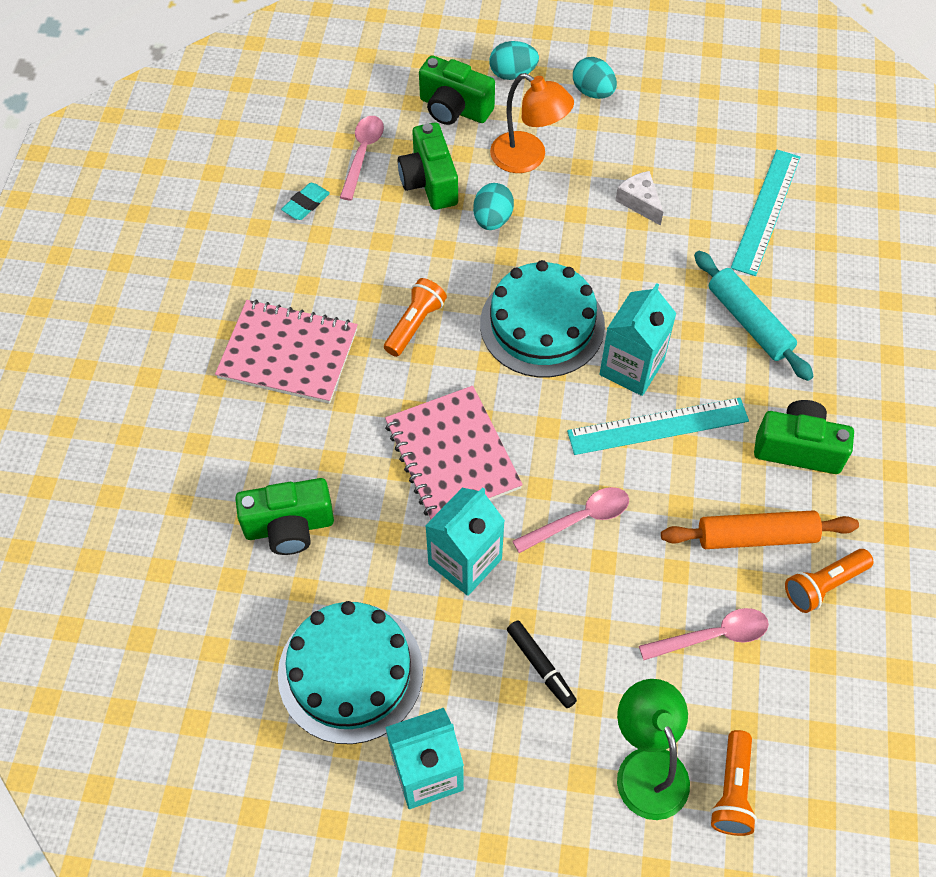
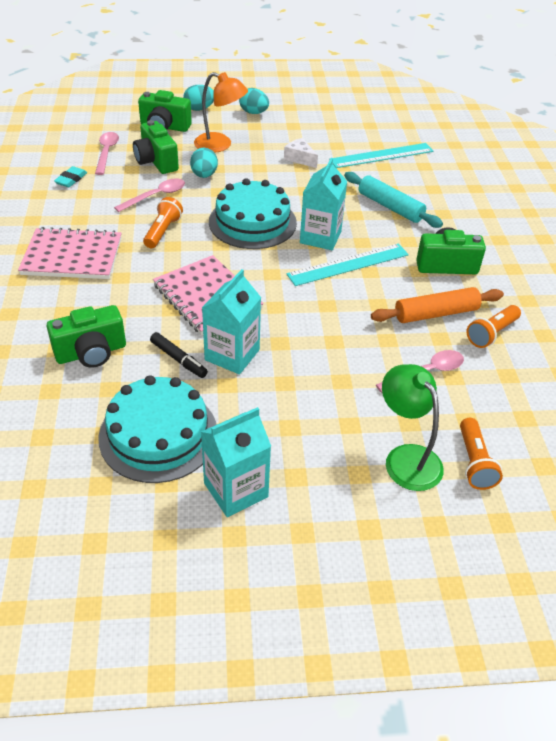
camera: 15 degrees left, 15 degrees down
(540, 666) = (306, 409): black marker -> black marker (178, 359)
(579, 519) = (309, 320): pink spoon -> pink spoon (156, 196)
(766, 211) = (381, 155): turquoise ruler -> turquoise ruler turned 60 degrees clockwise

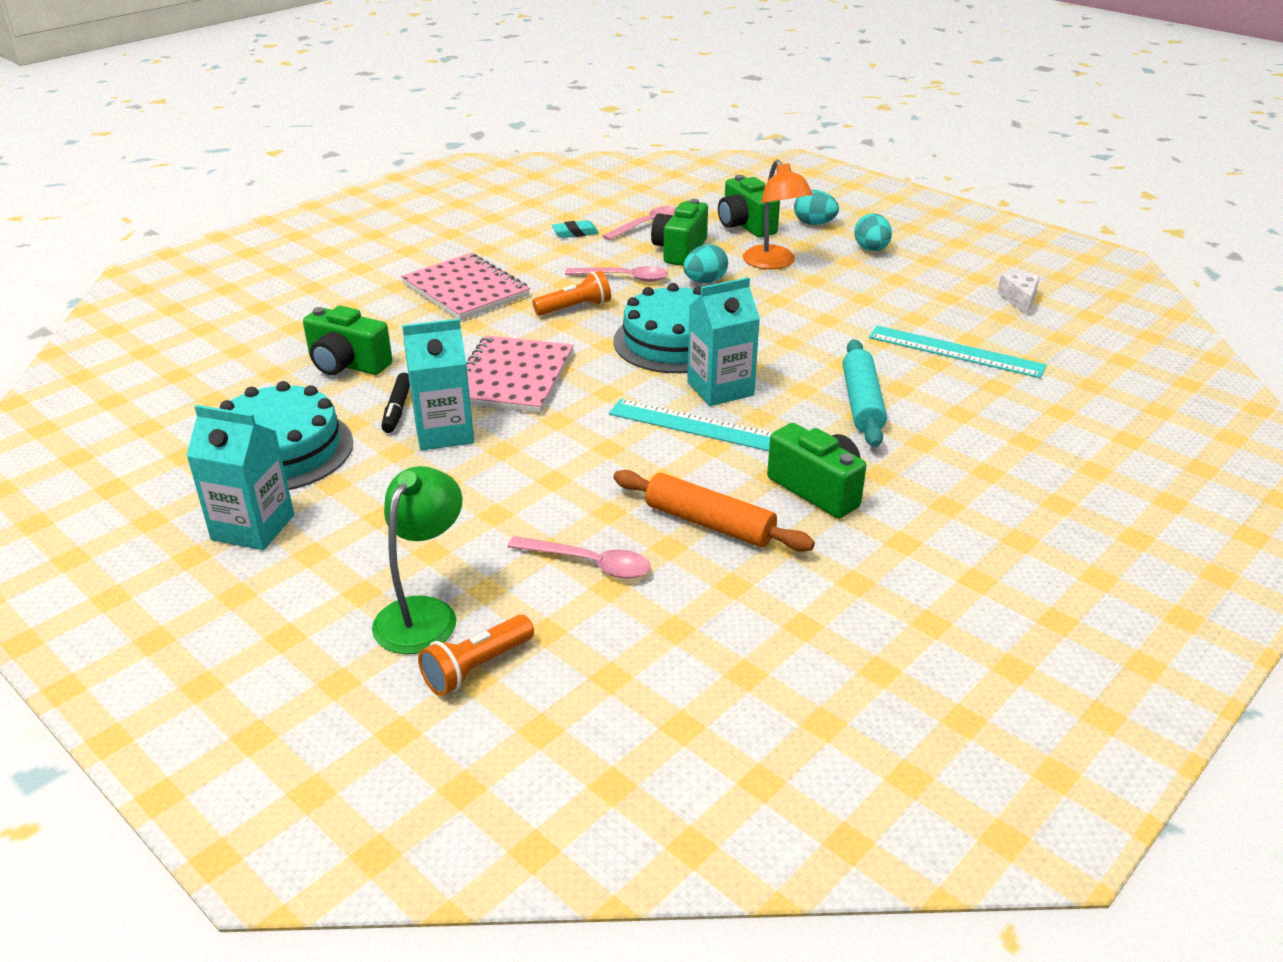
camera: 50 degrees right, 10 degrees down
(300, 158) = (841, 311): white cheese -> white cheese (1019, 300)
(491, 333) = (737, 581): orange flashlight -> none

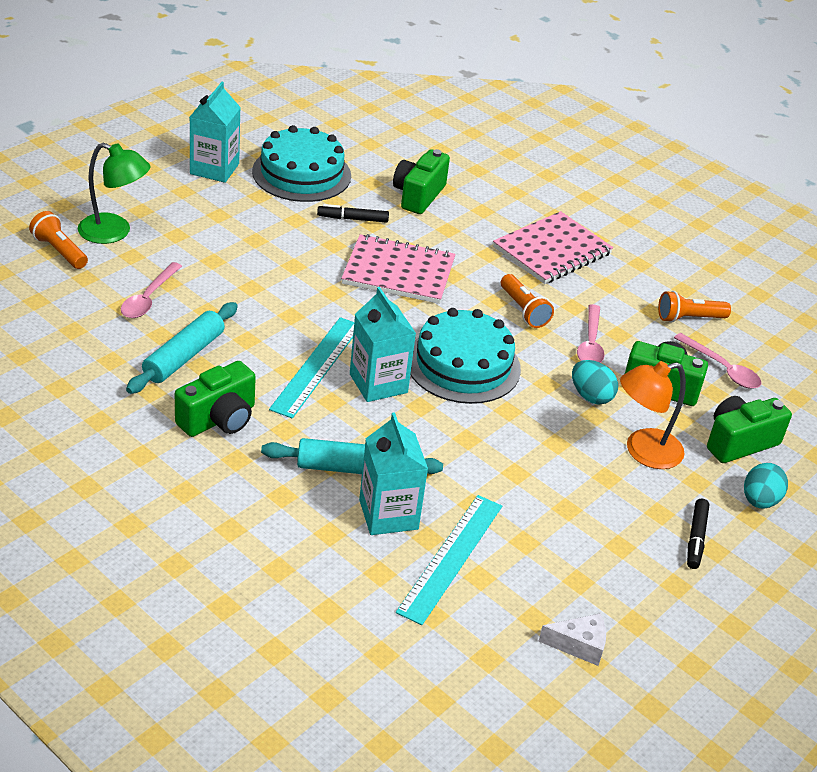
camera: 85 degrees right, 5 degrees up
(444, 432) = (318, 239): turquoise carton -> turquoise carton (388, 514)
(575, 233) = (689, 318): turquoise eraser -> orange flashlight
(709, 523) = (184, 356): orange rolling pin -> turquoise rolling pin
(871, 250) = (695, 538): turquoise egg -> black marker

